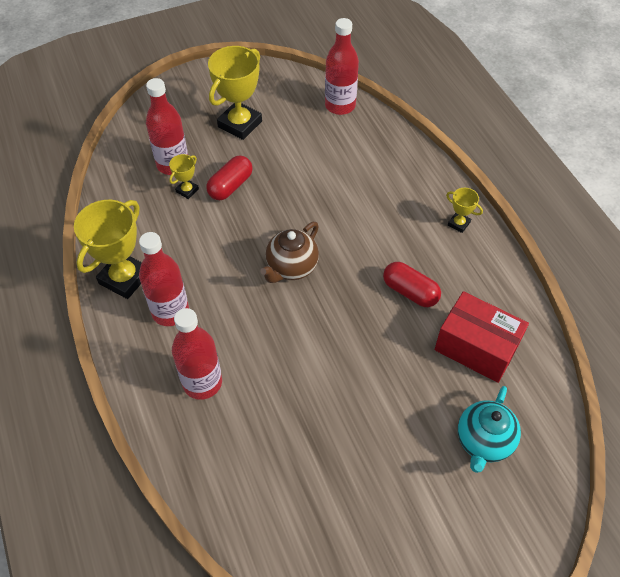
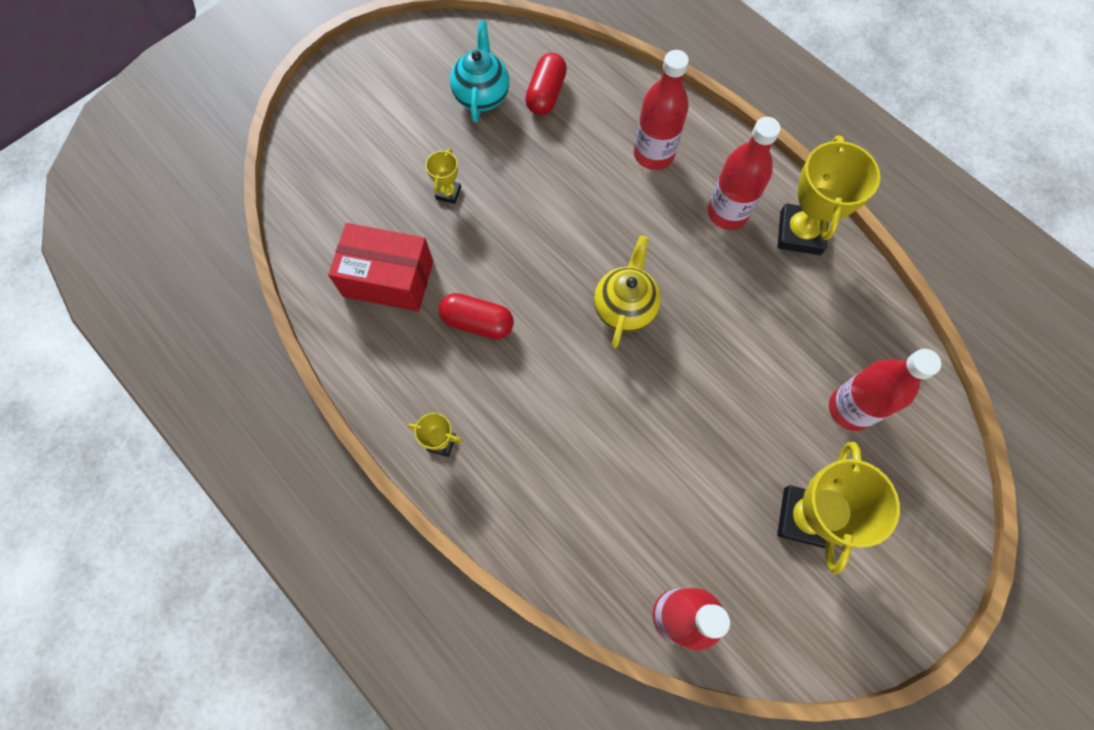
camera: 160 degrees right, 15 degrees up
(187, 190) = (806, 373): yellow trophy -> yellow trophy (448, 193)
(230, 186) = (756, 400): red capsule -> red capsule (546, 94)
(291, 268) = (624, 307): brown teapot -> yellow teapot
(483, 442) = (364, 185): turquoise teapot -> turquoise teapot (482, 96)

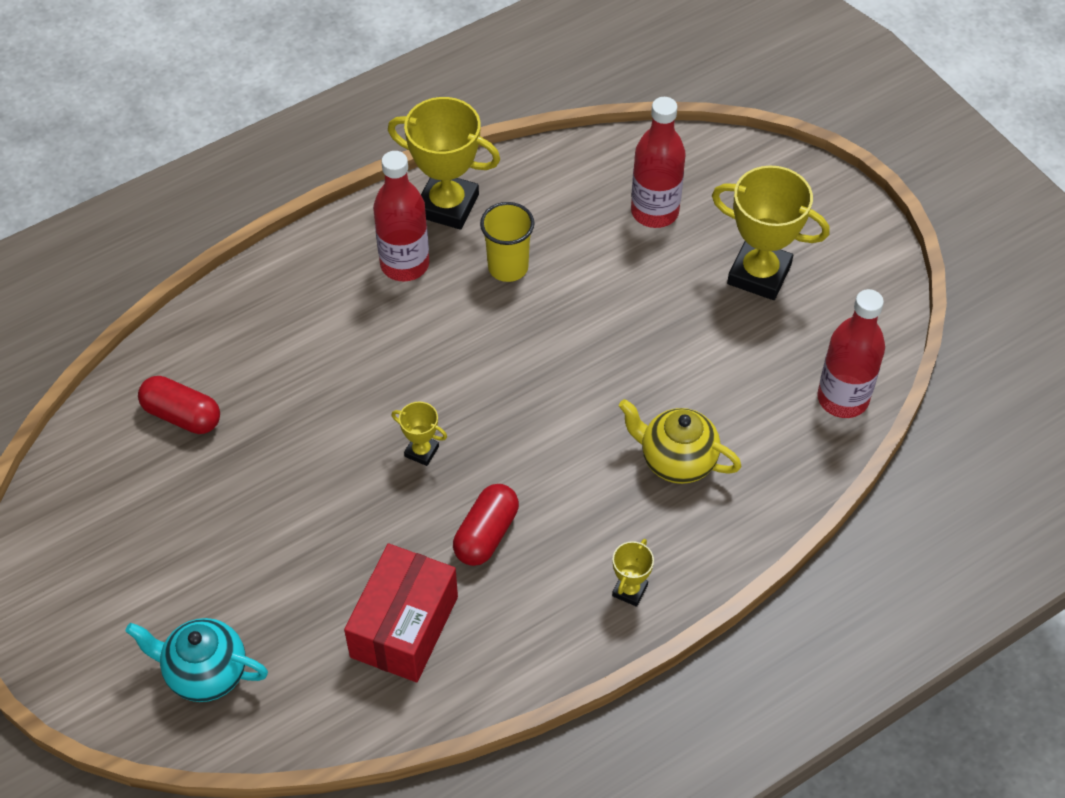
camera: 80 degrees left, 15 degrees down
(448, 193) = (298, 544): yellow trophy -> yellow trophy (421, 451)
(482, 96) = (160, 488): turquoise teapot -> turquoise teapot (205, 673)
(624, 307) = (500, 383): yellow teapot -> yellow teapot (676, 461)
(653, 154) = (306, 319): red bottle -> none
(747, 292) = (508, 267): none -> yellow cup

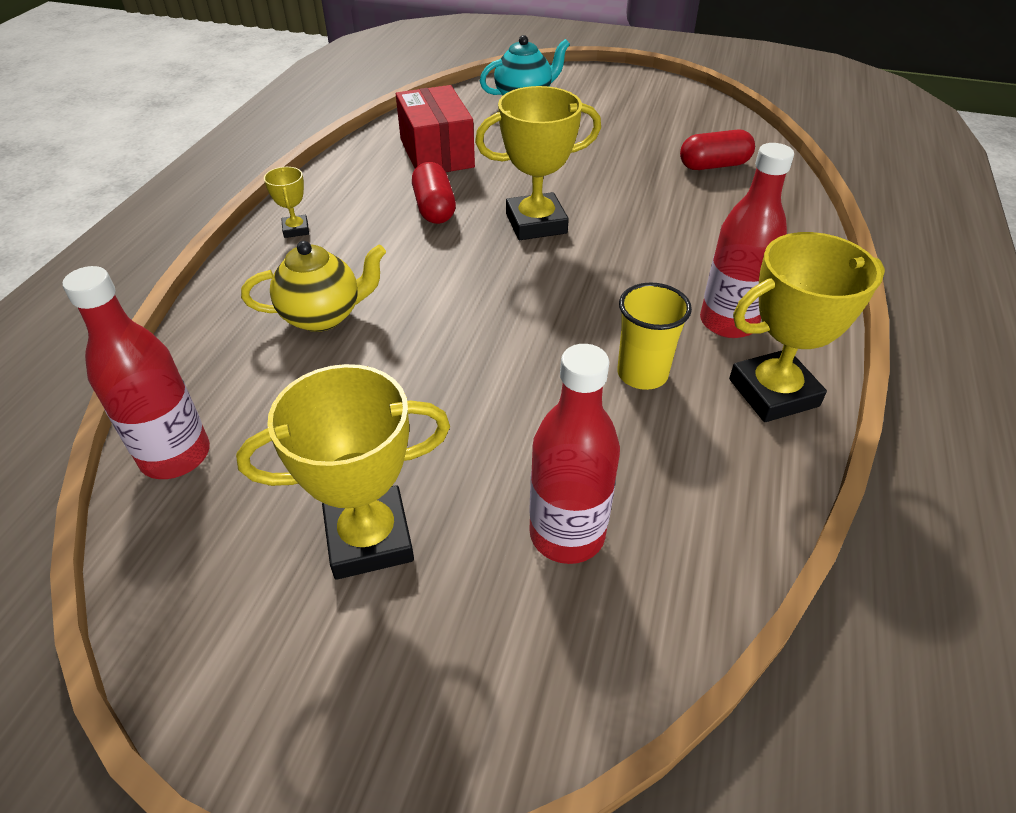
camera: 140 degrees right, 10 degrees down
(421, 451) = (536, 223): yellow trophy -> yellow trophy, size x2.09

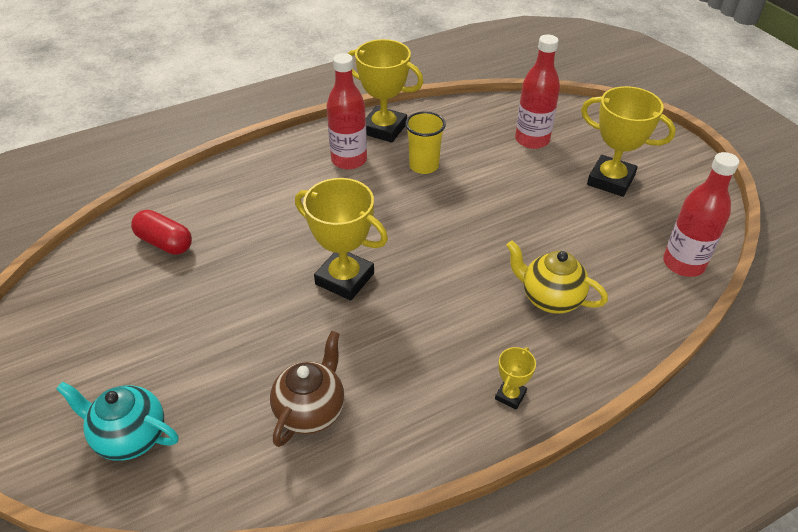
camera: 135 degrees left, 0 degrees up
(434, 208) = (390, 342): red capsule -> none
(436, 153) = (311, 411): red box -> brown teapot

